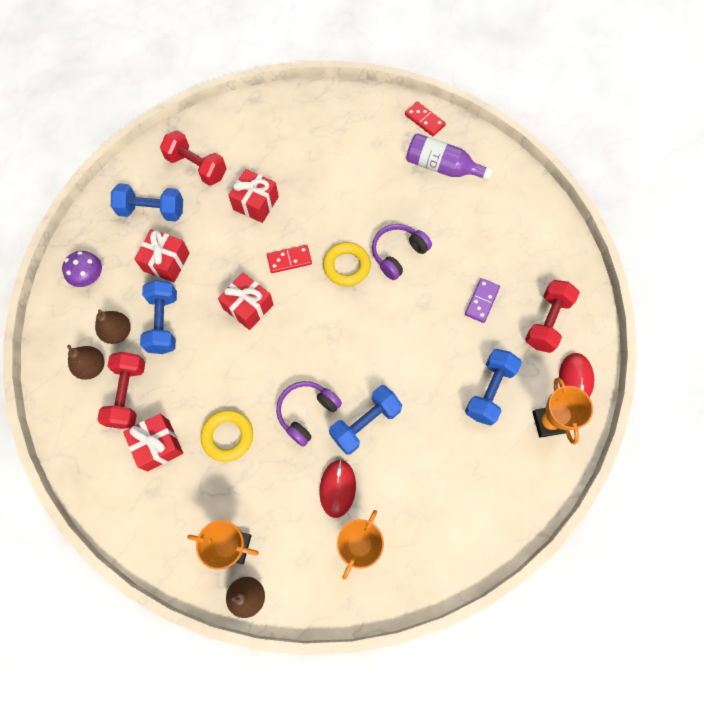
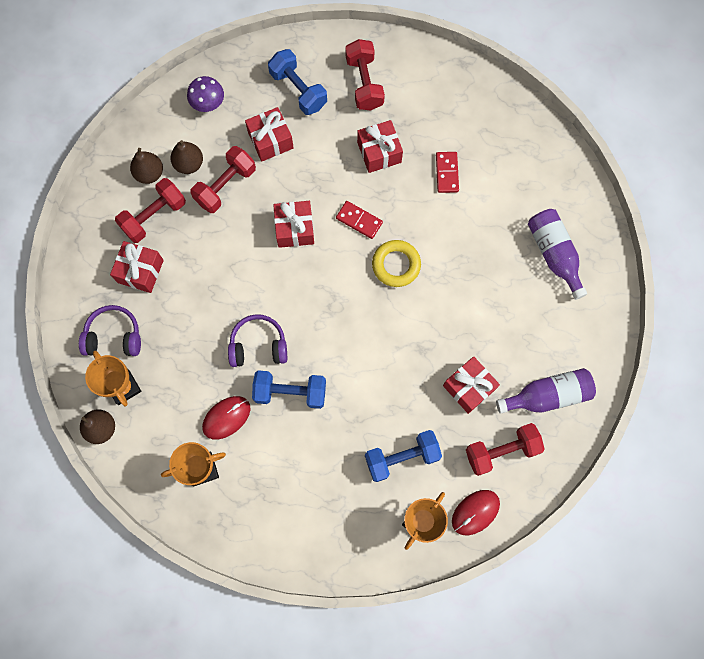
camera: 45 degrees right, 5 degrees up
(164, 323) = (225, 186): blue dumbbell -> red dumbbell
(228, 436) = (190, 310): yellow ring -> none
(398, 254) = (444, 291): purple headphones -> purple headphones (114, 336)
(424, 120) = (582, 202): red domino -> red domino (447, 173)
(481, 301) = (469, 387): purple domino -> red gift
(535, 258) = (547, 395): none -> purple bottle

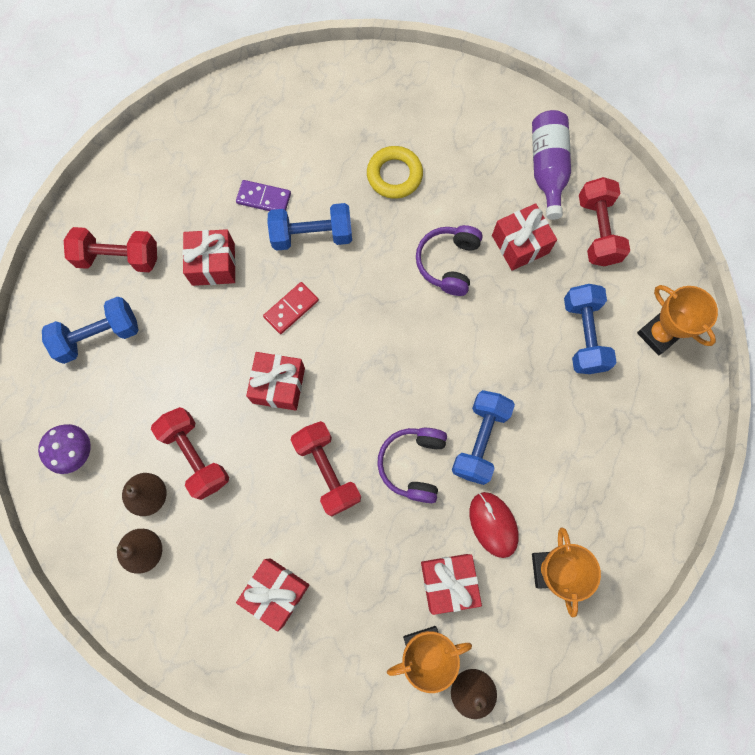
camera: 75 degrees left, 0 degrees up
(114, 336) = (353, 647): purple headphones -> purple headphones (448, 263)
(154, 216) = (207, 557): red dumbbell -> red dumbbell (327, 470)
(270, 140) = (154, 386): red gift -> red gift (448, 582)
(396, 265) = (357, 282): yellow ring -> yellow ring (394, 175)
(426, 219) = (312, 235): none -> blue dumbbell
(447, 173) = (264, 198): red domino -> purple domino
(475, 512) = (658, 275): red mouse -> none
(554, 254) = (393, 118): purple bottle -> none

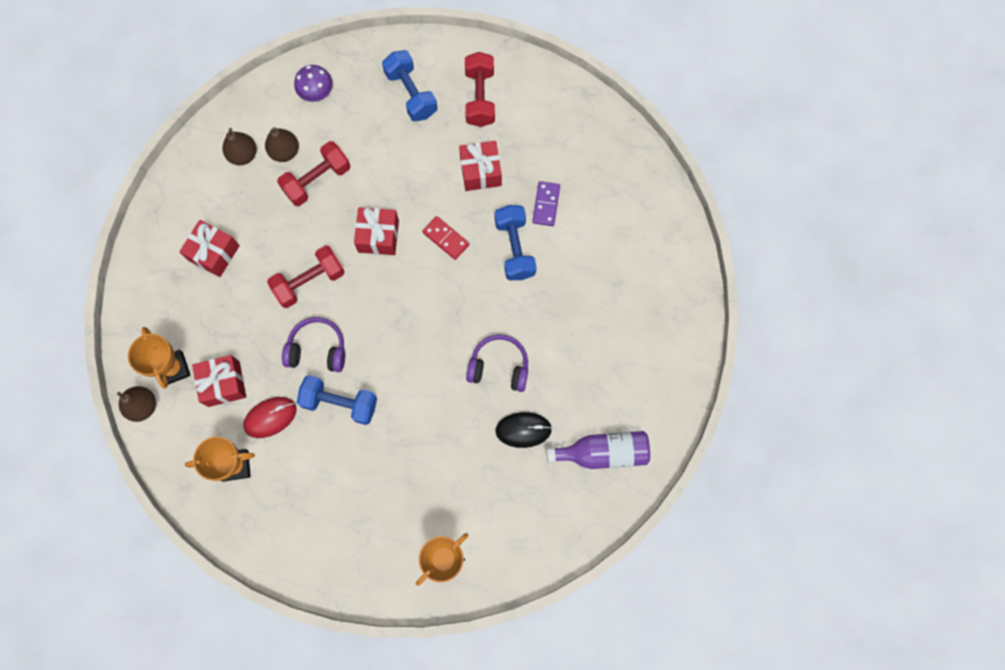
camera: 85 degrees right, 0 degrees up
(394, 175) = (581, 313): yellow ring -> none
(520, 244) = (523, 430): red gift -> black mouse
(583, 335) = (440, 490): blue dumbbell -> none
(597, 231) = (543, 501): red dumbbell -> none

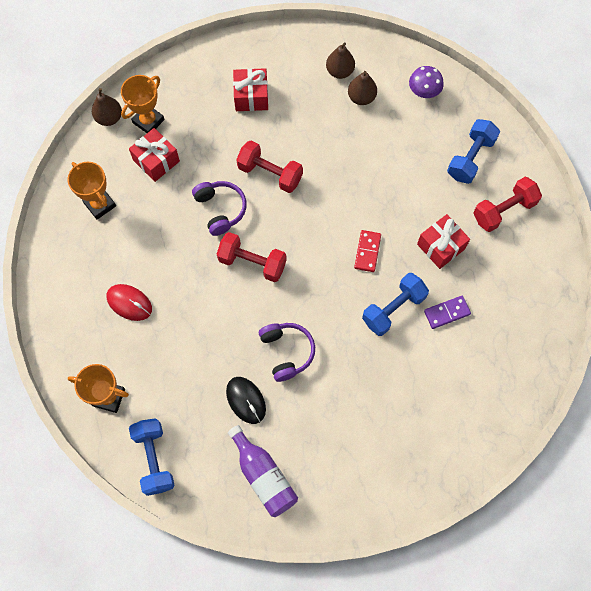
camera: 60 degrees right, 5 degrees down
(270, 417) = (149, 207): red mouse -> red mouse (129, 303)
(317, 180) = (353, 133): red dumbbell -> red dumbbell (252, 263)
(340, 403) = (188, 249): blue dumbbell -> blue dumbbell (154, 459)
(378, 236) = (337, 201): red gift -> none

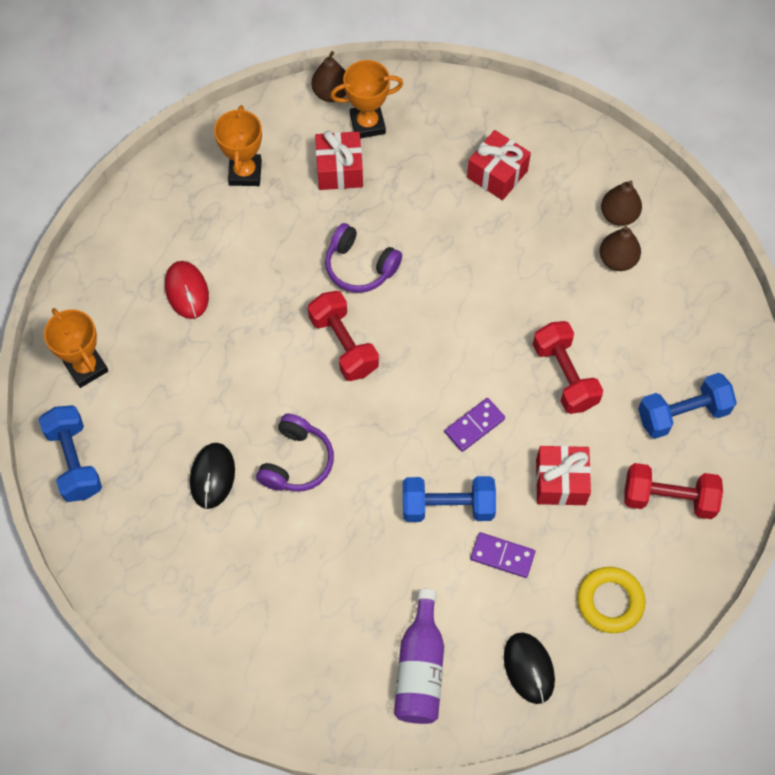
camera: 40 degrees right, 5 degrees down
(154, 459) = (74, 461): blue dumbbell -> blue dumbbell turned 45 degrees counterclockwise
(220, 209) = (360, 266): purple headphones -> purple headphones turned 105 degrees clockwise
(263, 476) = (162, 565): purple bottle -> purple bottle (420, 668)
(270, 173) = (444, 268): red dumbbell -> red dumbbell (564, 376)
(367, 252) = (474, 426): red domino -> purple domino
(424, 92) = (695, 304): purple mushroom -> none
(514, 363) = (529, 668): none -> black mouse
(523, 291) = (610, 601): none -> yellow ring

